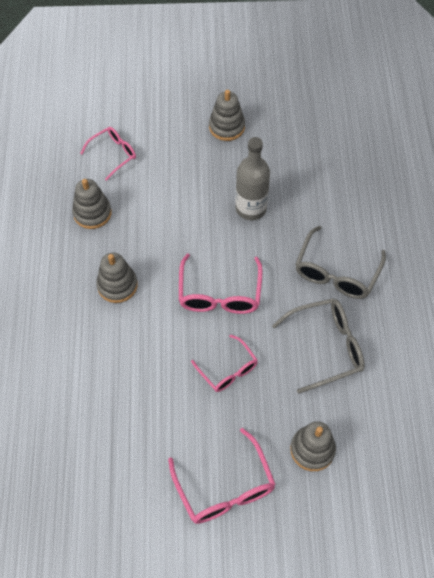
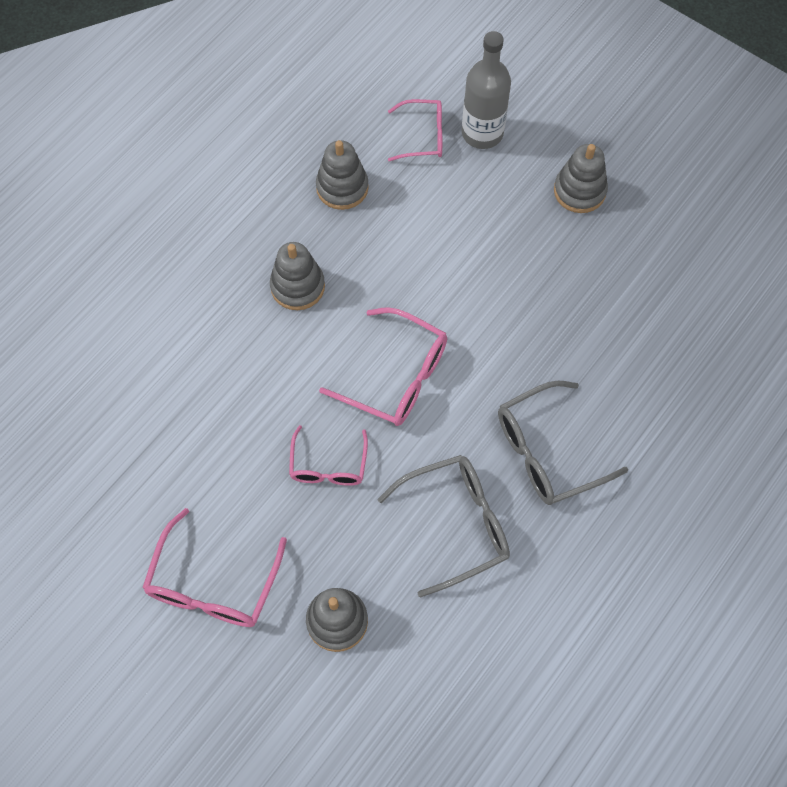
camera: 40 degrees right, 5 degrees up
(220, 293) = (395, 376): pink glasses -> pink glasses turned 105 degrees counterclockwise
(251, 208) = (518, 306): grey bottle -> grey bottle (482, 133)
(325, 347) = (455, 525): grey glasses -> grey glasses turned 45 degrees counterclockwise

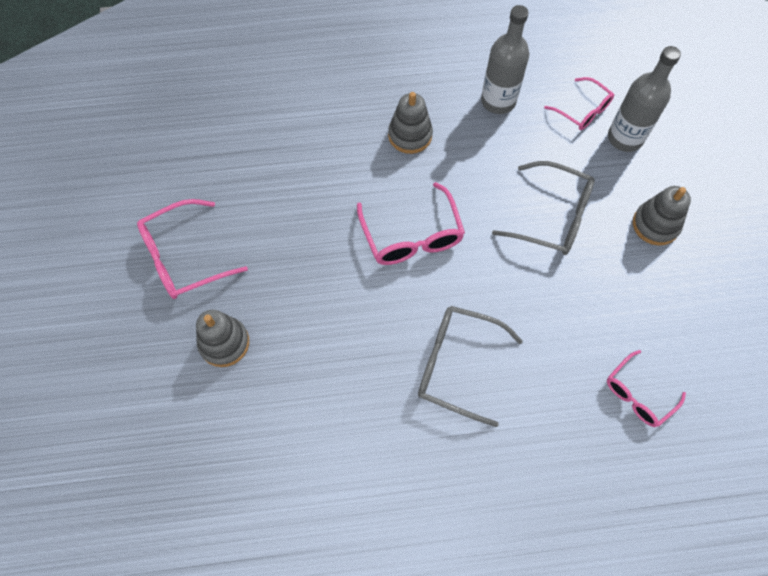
camera: 45 degrees right, 0 degrees up
(328, 465) = (317, 250): pink glasses -> pink glasses (638, 394)
(342, 188) = (498, 101): grey stacking toy -> grey bottle
(455, 525) = (351, 354): grey glasses -> grey glasses (551, 216)

